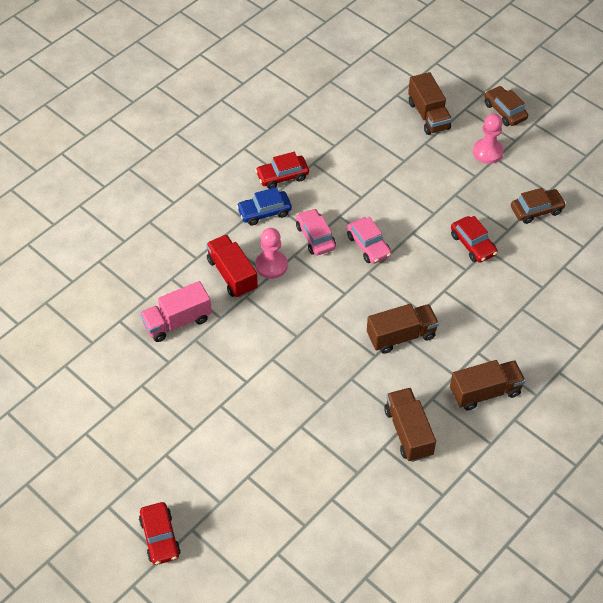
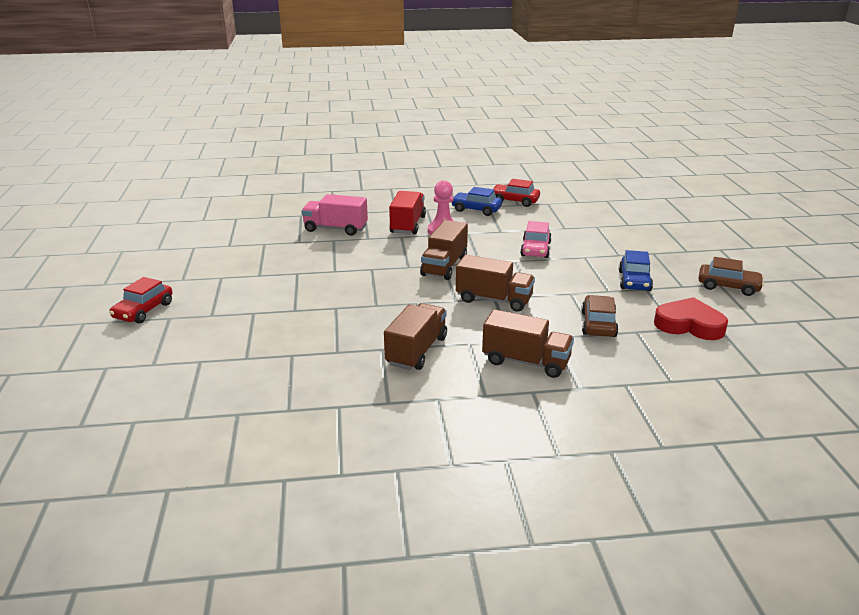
camera: 40 degrees right, 25 degrees down
(315, 237) = (498, 231): pink car -> none
(428, 115) = (681, 213): brown truck -> brown truck (444, 266)
(473, 244) = (634, 281): red car -> blue car
(487, 152) = (715, 244): pink pawn -> none
(504, 111) = (761, 231): brown car -> brown car (598, 324)
(546, 278) = (689, 325): none -> red heart

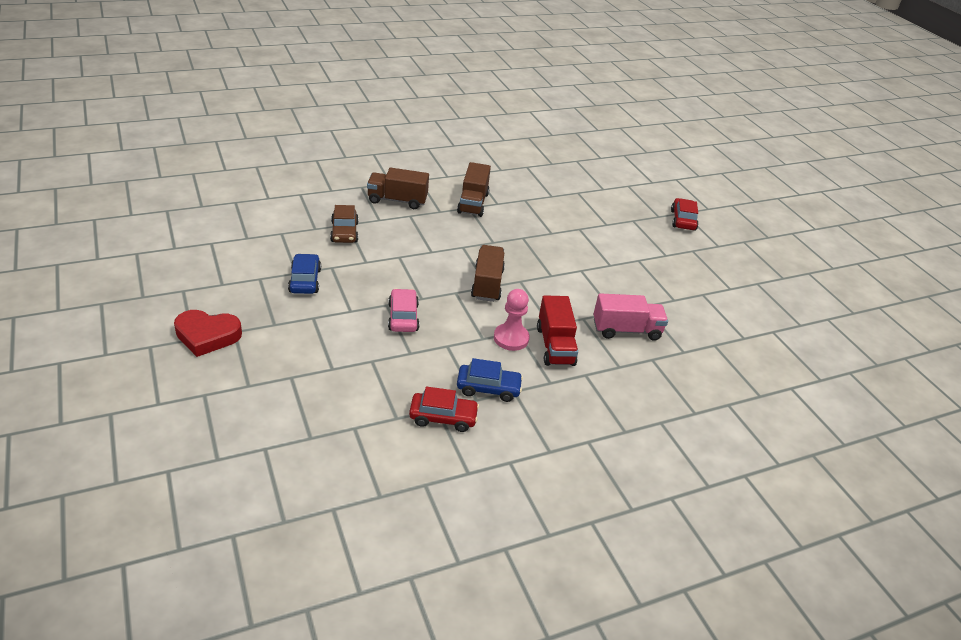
camera: 160 degrees right, 10 degrees up
(494, 300) = (431, 249): brown truck -> none
(689, 325) = (270, 237): red heart -> red heart (207, 336)
(728, 286) = (214, 281): brown car -> none

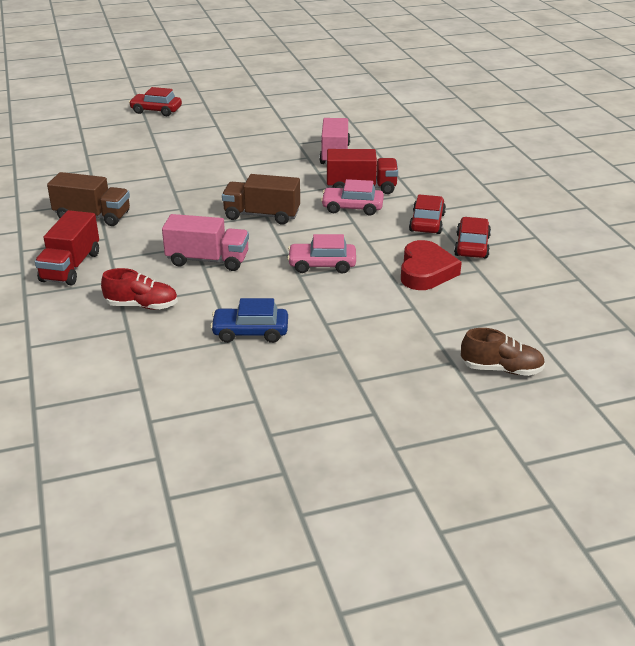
camera: 80 degrees left, 5 degrees down
(207, 336) = (367, 401): red heart -> red heart (426, 271)
(232, 415) = (501, 369): none -> brown shoe
(344, 232) = (142, 306): brown car -> red shoe
(397, 200) = (71, 267): brown truck -> red truck
(409, 258) = (207, 260): none -> pink truck
(488, 388) = (427, 222): blue car -> red car
(511, 338) = (352, 208): pink pawn -> pink car

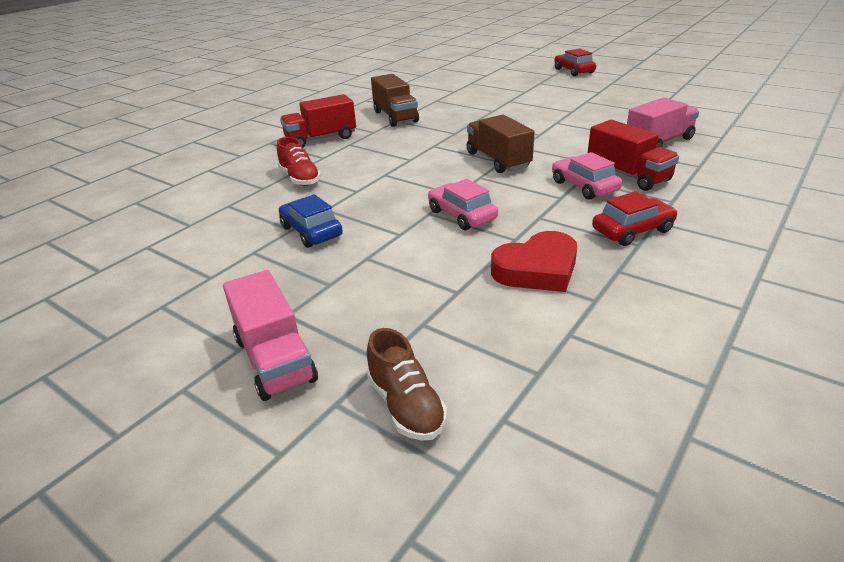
camera: 55 degrees right, 0 degrees up
(207, 260) = (396, 171): pink truck -> pink truck (275, 359)
(472, 246) = (637, 275): red car -> none

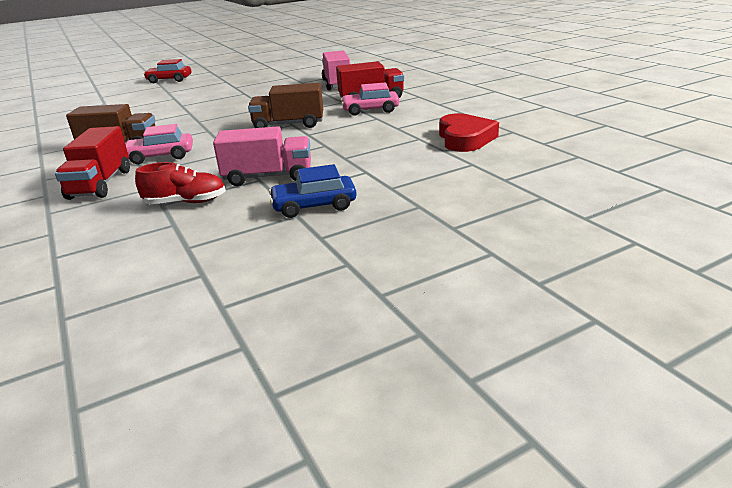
camera: 65 degrees left, 5 degrees down
(275, 359) = (517, 236): pink truck -> pink truck (268, 177)
(406, 405) = (596, 195): brown shoe -> none
(462, 215) = (363, 148): pink car -> pink car (160, 156)
(632, 230) = (443, 110): red car -> none

